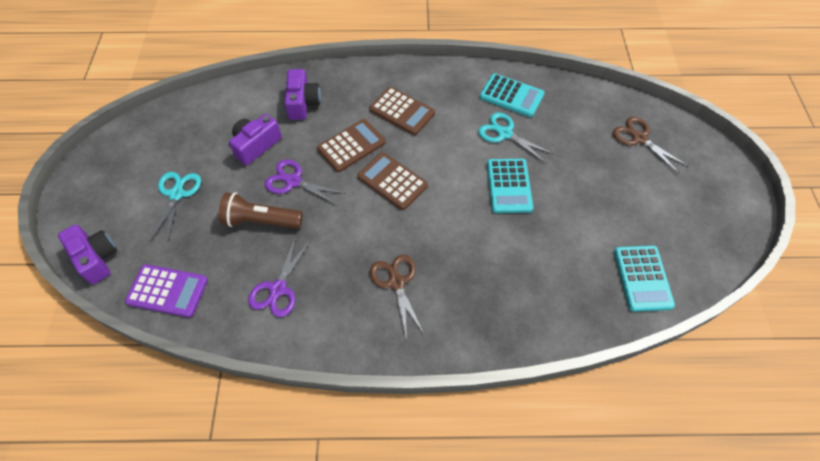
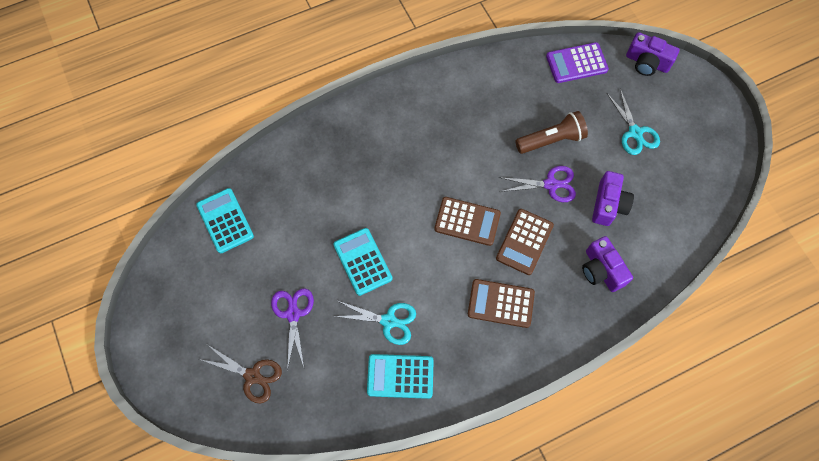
camera: 155 degrees right, 10 degrees up
(278, 289) = (500, 97): purple scissors -> purple scissors (293, 314)
(396, 282) = (417, 137): brown scissors -> none

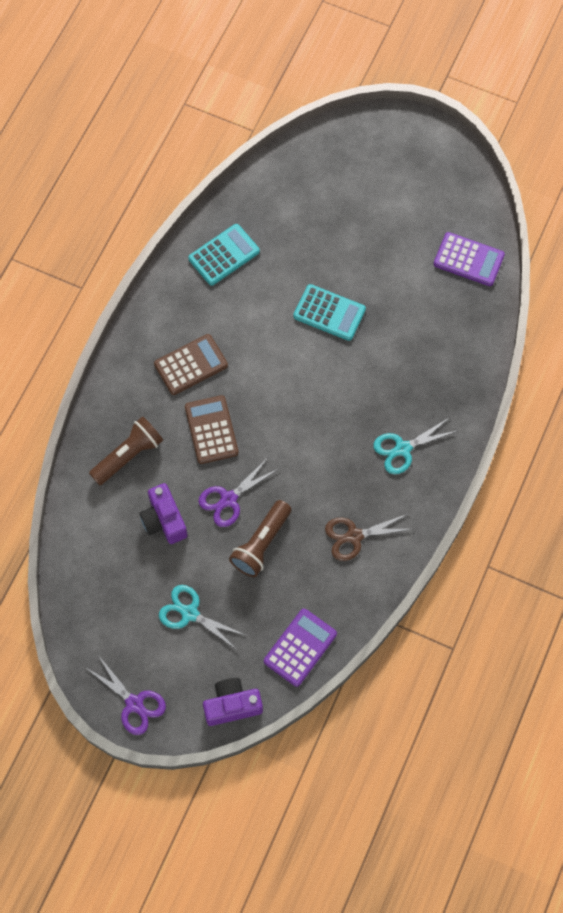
camera: 140 degrees right, 0 degrees up
(225, 221) = (468, 259): turquoise calculator -> purple calculator
(252, 376) = (332, 175): brown scissors -> brown scissors (354, 536)
(293, 314) = (345, 236): purple scissors -> purple scissors (134, 703)
(388, 321) = (268, 285): turquoise scissors -> turquoise scissors (403, 449)
(467, 221) = (273, 410): brown calculator -> none
(601, 270) = (128, 455): purple camera -> brown flashlight

